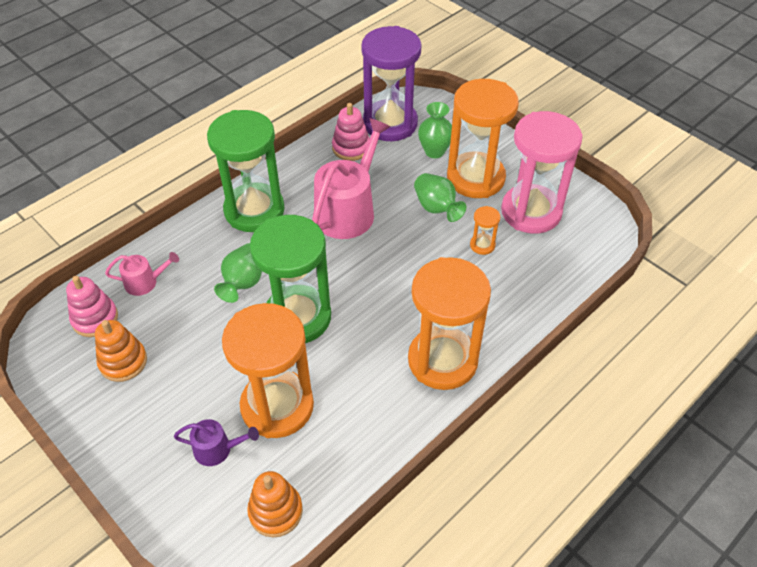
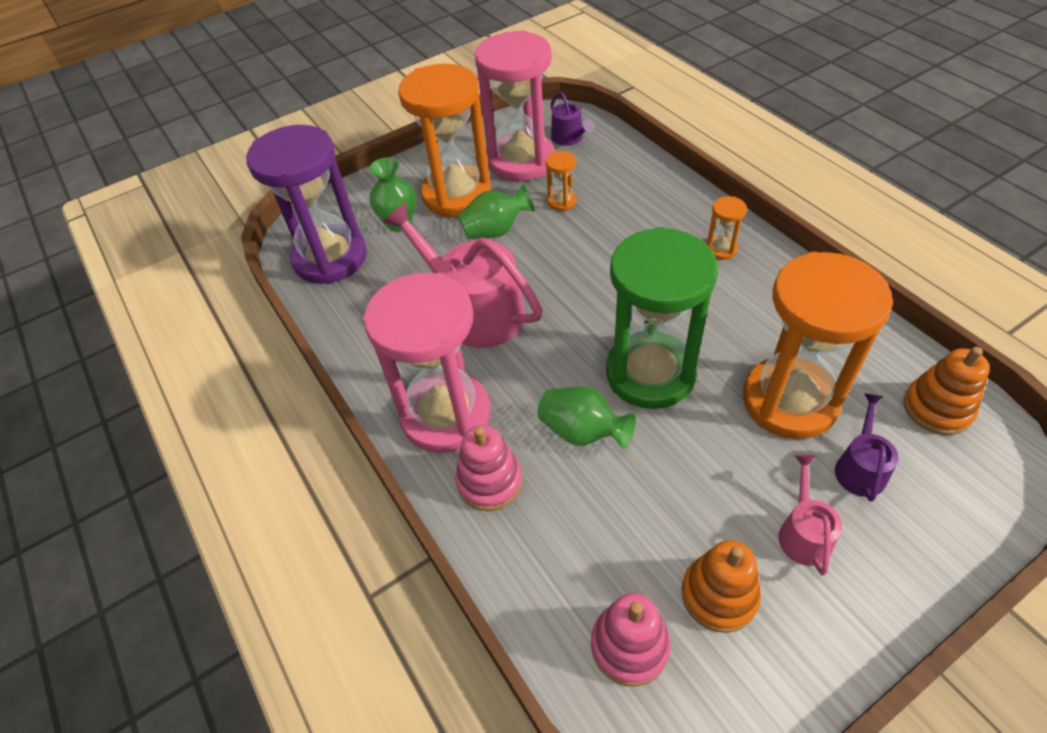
camera: 75 degrees left, 0 degrees up
(145, 282) = (561, 567): pink watering can -> pink watering can (803, 533)
(254, 210) = (446, 415): green hourglass -> pink hourglass
(351, 148) = (360, 300): pink stacking toy -> pink stacking toy (489, 481)
(442, 360) = (721, 249): orange hourglass -> orange hourglass, size x0.41
(574, 240) = (569, 138): none -> purple watering can

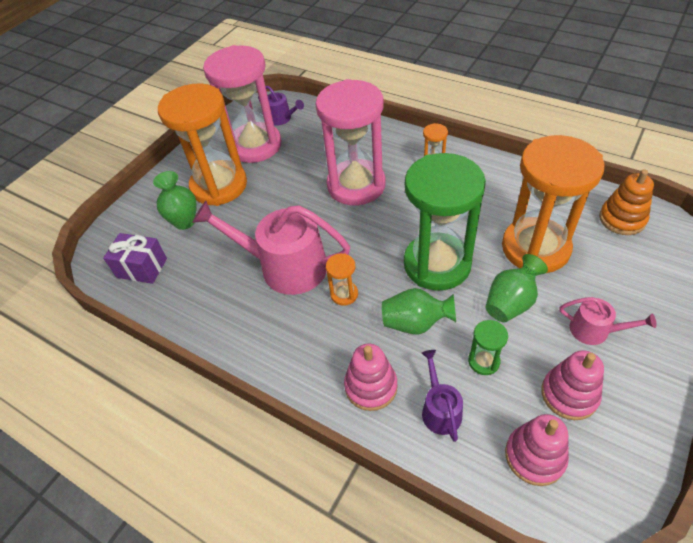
camera: 25 degrees left, 0 degrees up
(330, 258) = (142, 268): purple hourglass -> purple gift
(446, 415) = (308, 352): pink hourglass -> pink hourglass (356, 185)
(495, 231) = (265, 203): green vase -> green vase (511, 302)
(562, 201) = (303, 165): orange hourglass -> orange hourglass (344, 294)
(636, 510) = (483, 361): none -> green hourglass
(719, 595) = (569, 394): orange stacking toy -> pink stacking toy
(803, 533) = (594, 330): pink watering can -> pink watering can turned 135 degrees clockwise
(860, 468) = (601, 274): purple watering can -> purple watering can (440, 409)

